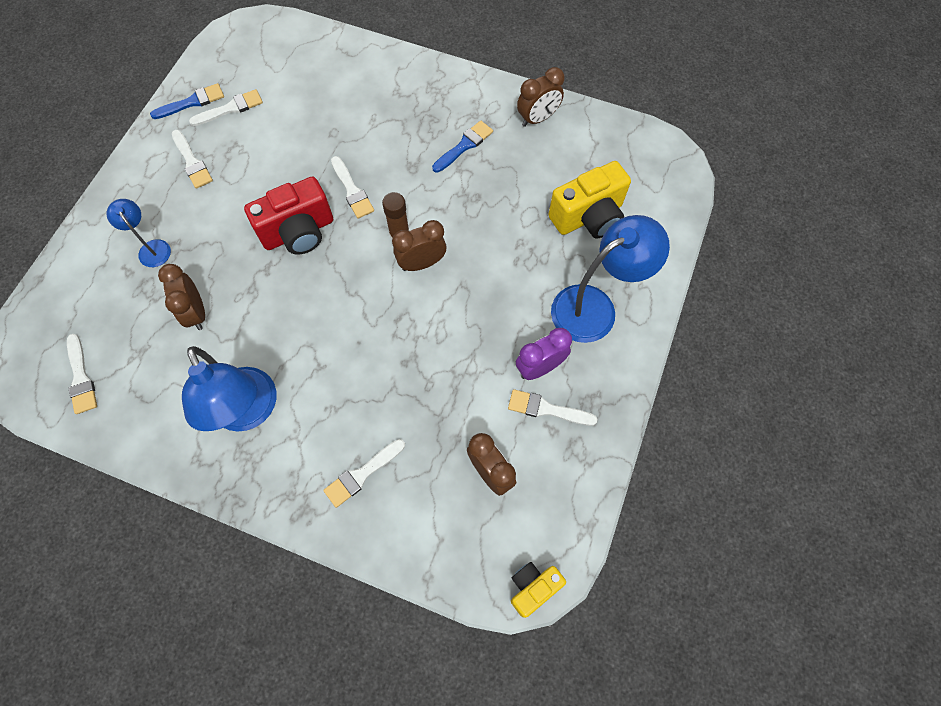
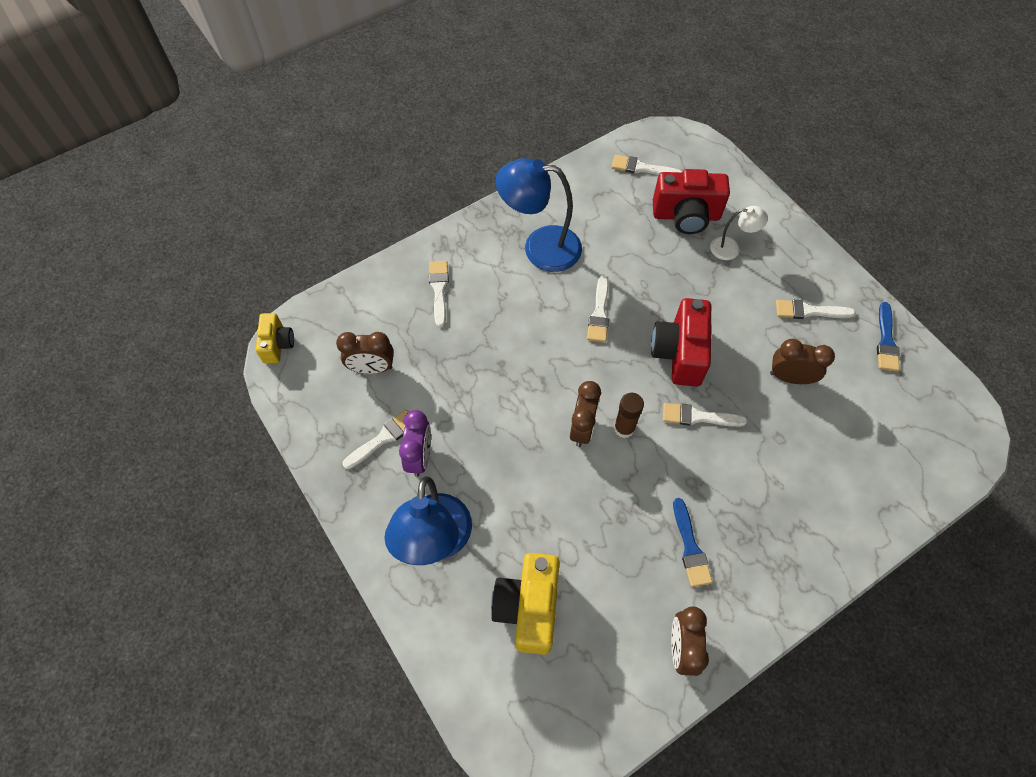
camera: 125 degrees right, 5 degrees down
(129, 304) = (686, 216): none -> red camera
(151, 248) = (731, 248): blue lamp -> white lamp
(196, 312) = (649, 252): brown clock -> brown clock (790, 377)
(230, 108) = (860, 368): white brush -> white brush (599, 313)

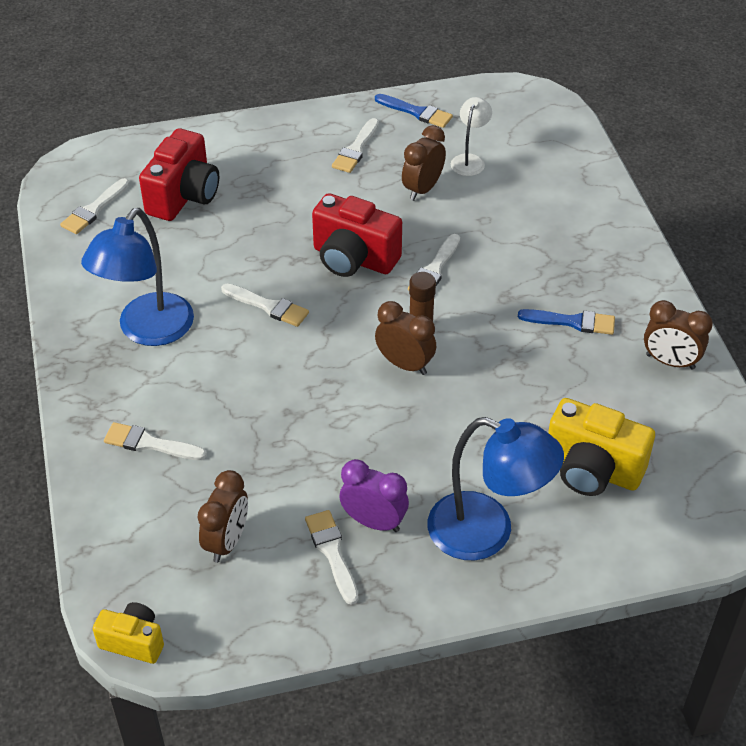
camera: 70 degrees left, 15 degrees down
(731, 248) = (248, 177): white lamp -> white lamp (469, 160)

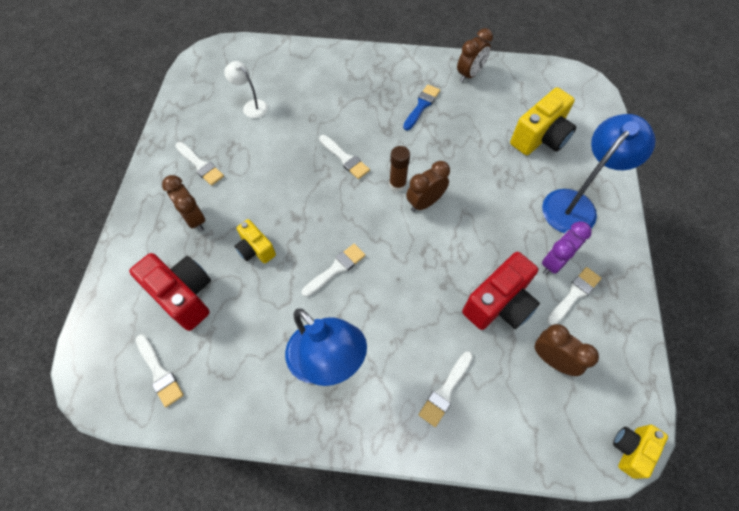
camera: 70 degrees left, 15 degrees up
(264, 231) = (256, 249): none -> yellow camera
(332, 552) = (574, 294): white brush -> white brush turned 135 degrees clockwise
(353, 259) = (313, 201): red camera -> red camera (499, 304)
(416, 112) = (184, 118): blue brush -> none
(422, 189) = (265, 140): brown clock -> brown clock (194, 219)

